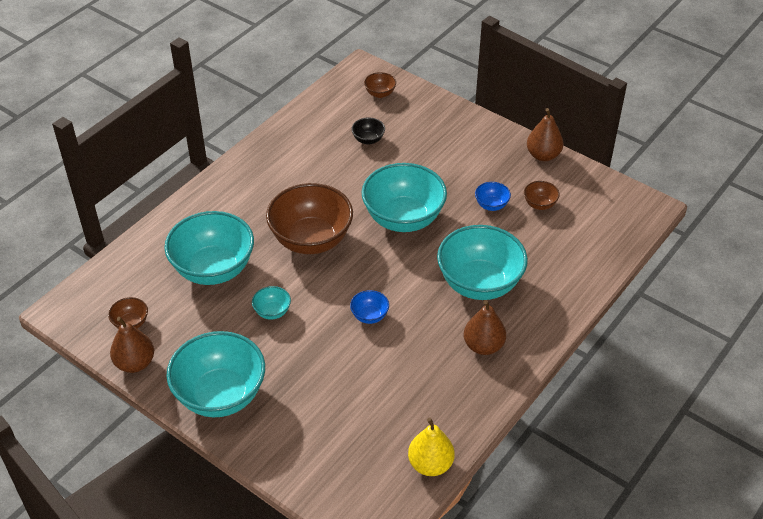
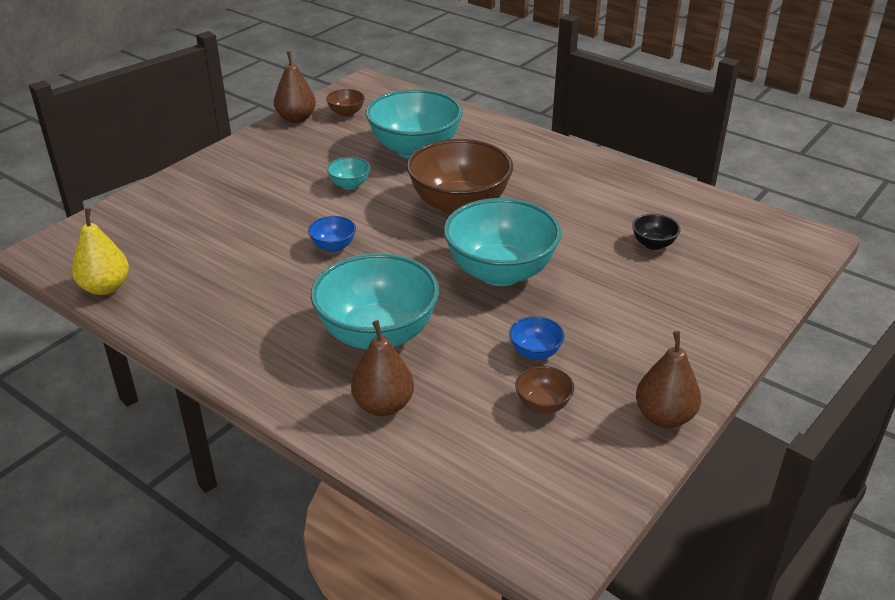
camera: 90 degrees right, 10 degrees down
(220, 395) = (244, 161): turquoise bowl -> none
(380, 93) = (758, 254): brown bowl -> none
(483, 346) = (267, 334): brown pear -> brown pear (383, 405)

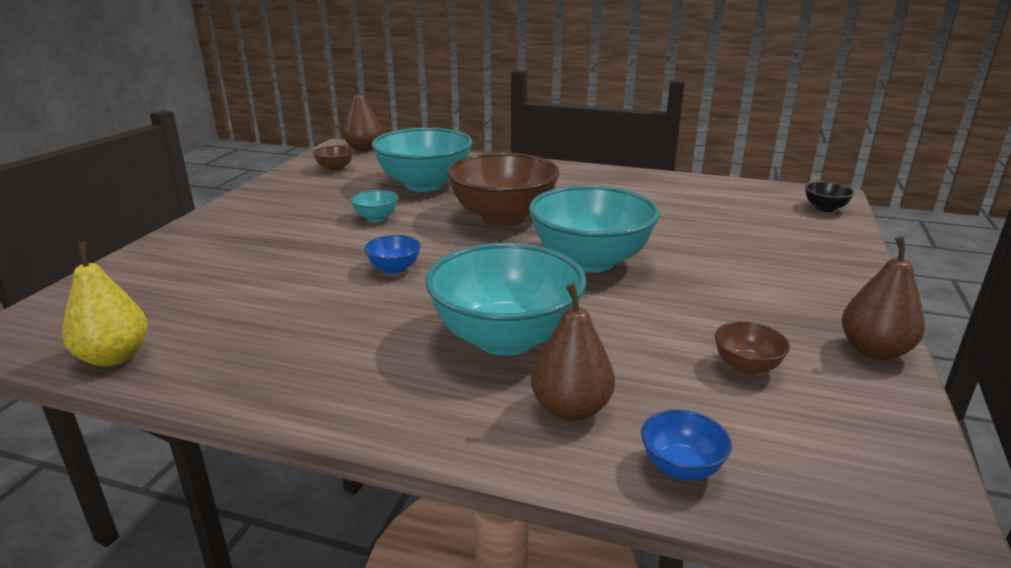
camera: 20 degrees left, 10 degrees down
(296, 118) = (284, 178): brown pear -> brown pear (364, 149)
(535, 352) = (690, 321): blue bowl -> blue bowl (681, 467)
(653, 244) = (709, 218): black bowl -> black bowl (825, 208)

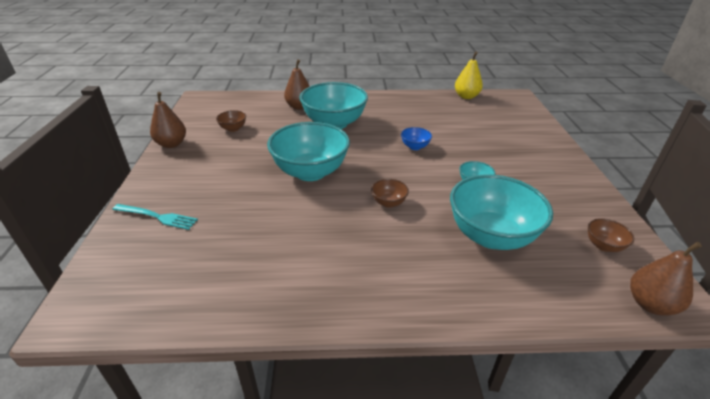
camera: 160 degrees right, 10 degrees up
(503, 217) = (388, 202): brown bowl -> brown bowl, size x0.43
(681, 467) = (263, 99): blue bowl -> none
(804, 245) = (158, 217): none -> turquoise fork
(825, 208) = (99, 282): black bowl -> none

